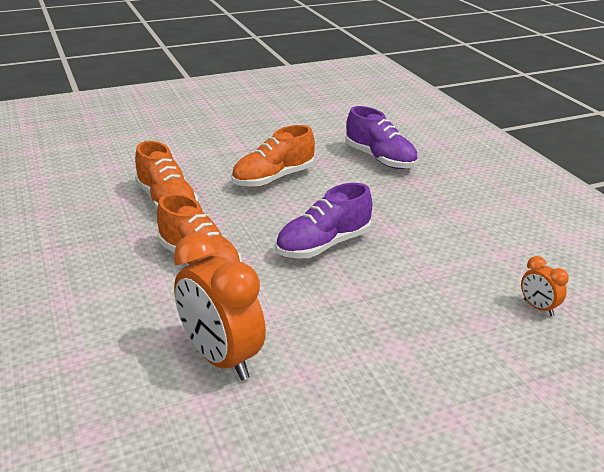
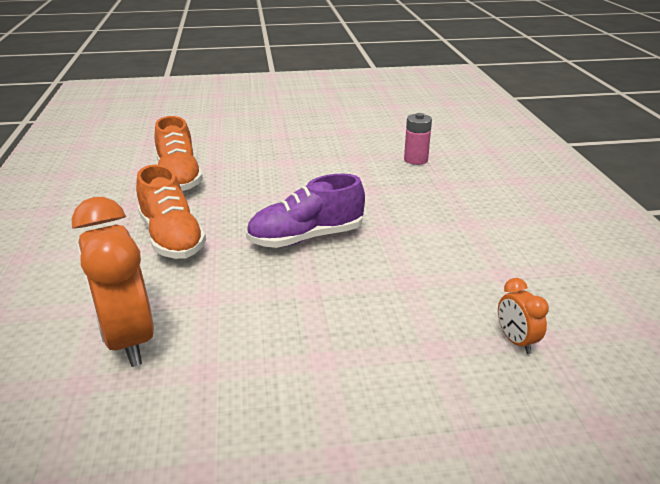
camera: 15 degrees right, 0 degrees up
(273, 178) = (295, 167): orange shoe -> none
(380, 159) = (416, 160): purple shoe -> pink battery

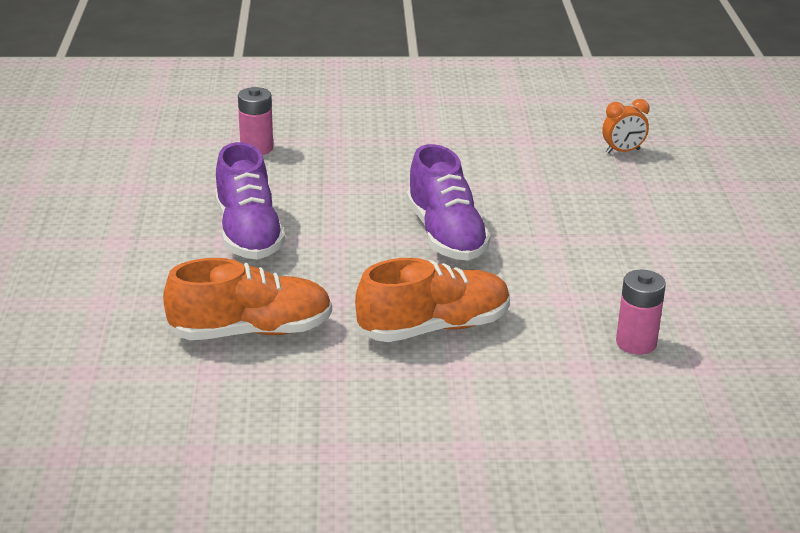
camera: 85 degrees left, 0 degrees up
(128, 339) = (636, 343): orange clock -> pink battery
(295, 167) = (248, 234): none -> purple shoe

